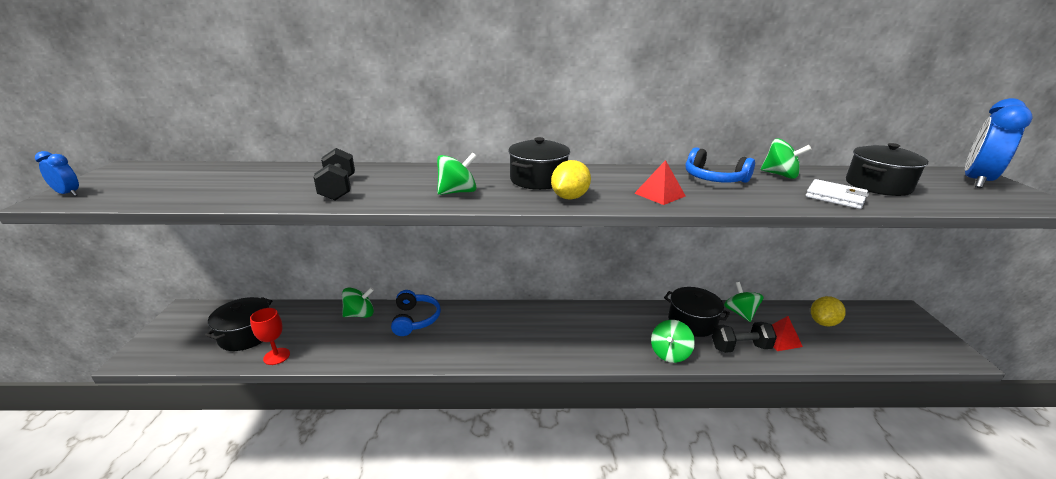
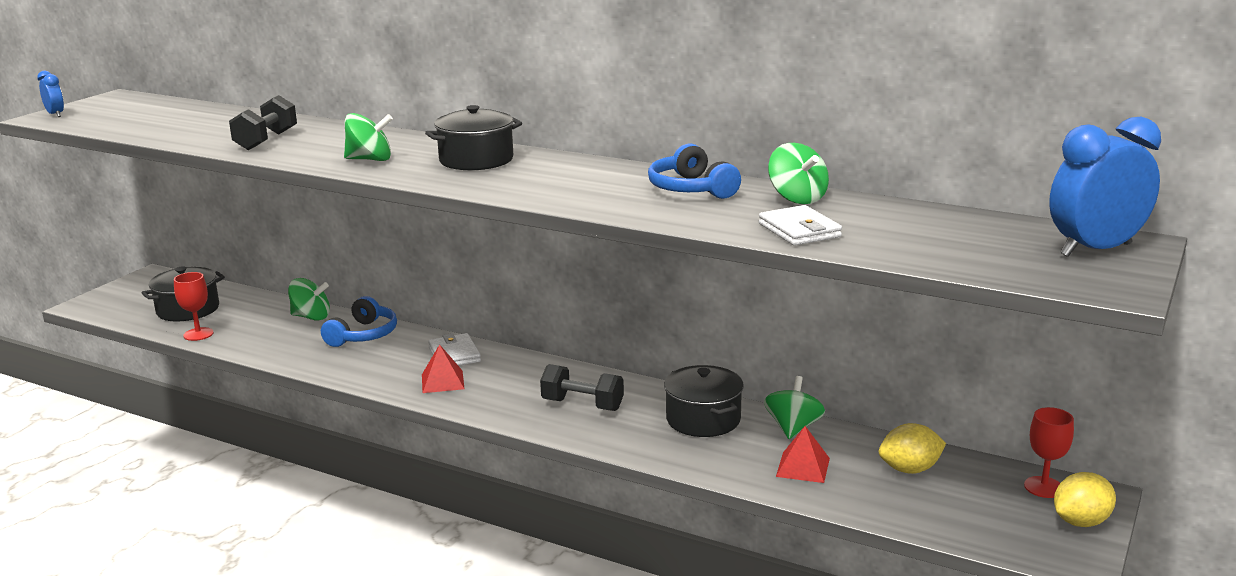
camera: 30 degrees right, 5 degrees down
(495, 318) = (454, 354): none -> white wallet
(569, 197) = (472, 181): yellow lemon -> yellow lemon (1080, 522)
(659, 194) = (579, 194): red pyramid -> red pyramid (442, 381)
(669, 353) = (620, 440): green spinning top -> none
(740, 347) = (727, 459): black dumbbell -> black dumbbell (582, 405)
(877, 185) = (906, 230): black pot -> none
(884, 313) = (1043, 487): none -> red goblet

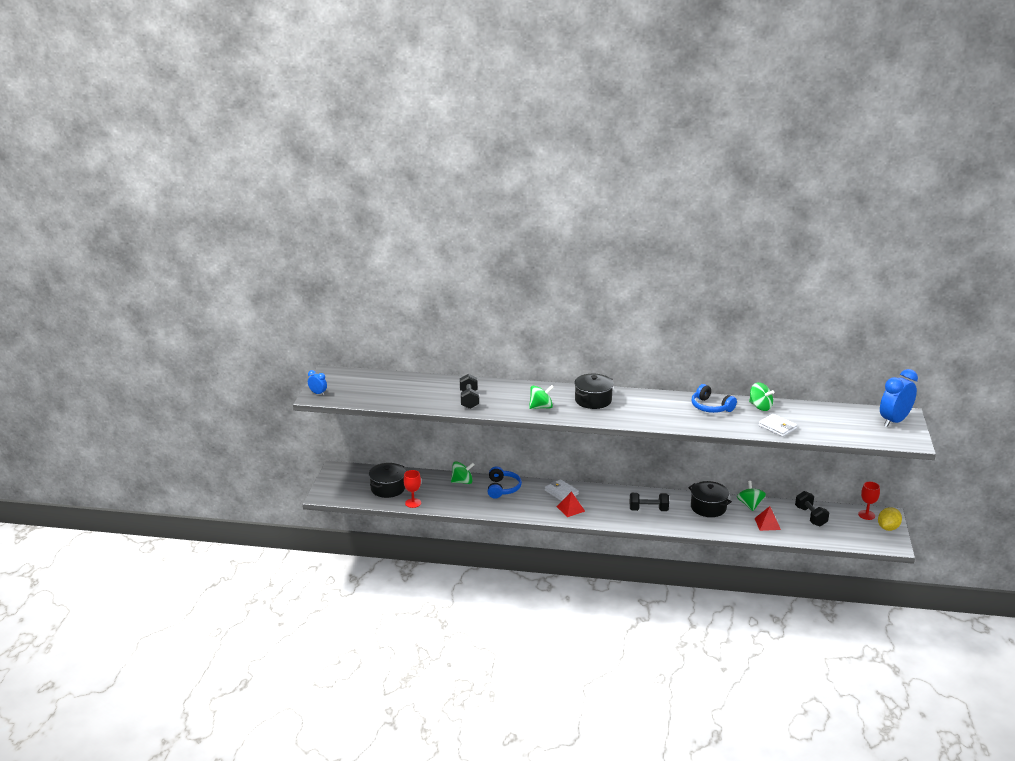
camera: 20 degrees left, 5 degrees up
(910, 469) = (810, 516): yellow lemon -> black dumbbell

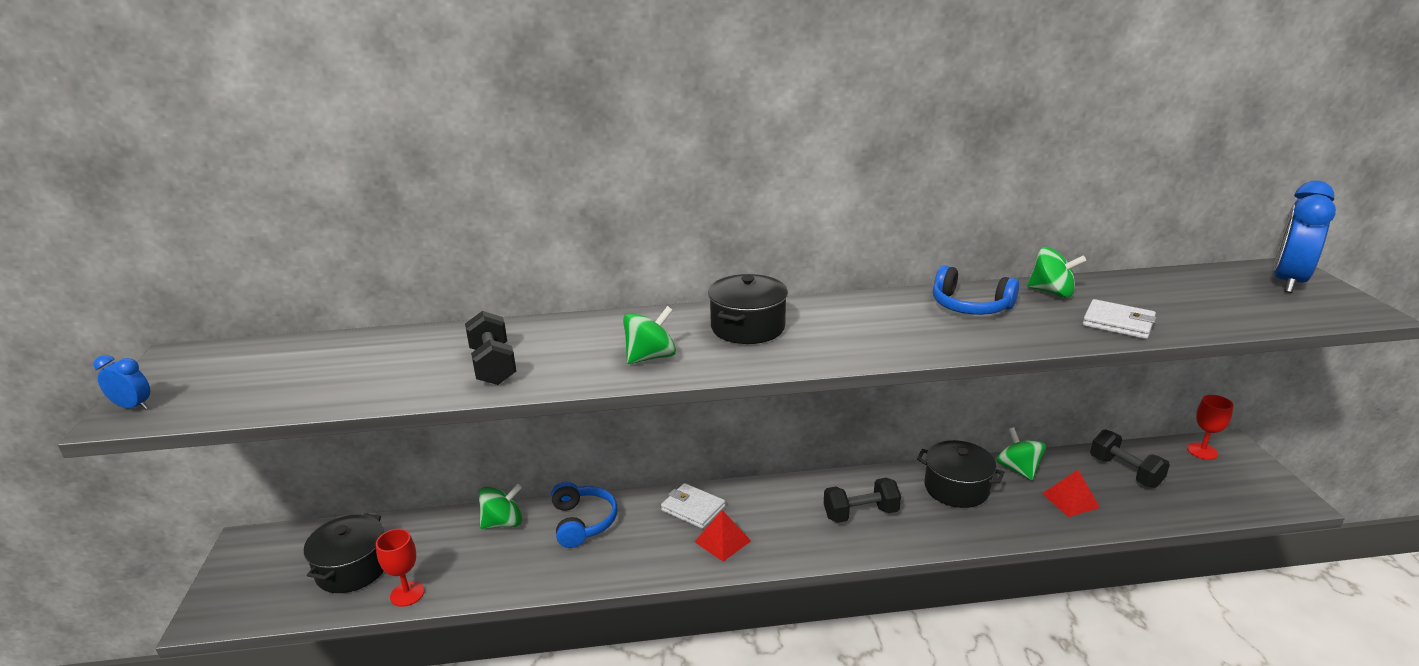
camera: 15 degrees left, 0 degrees up
(888, 528) = (1253, 468): yellow lemon -> none

